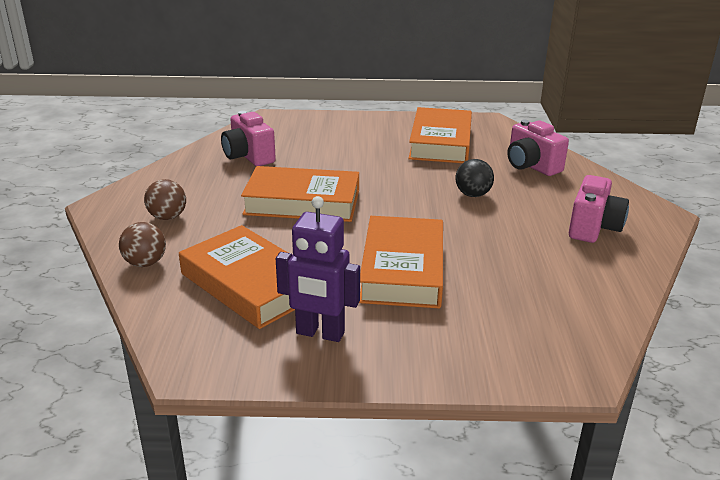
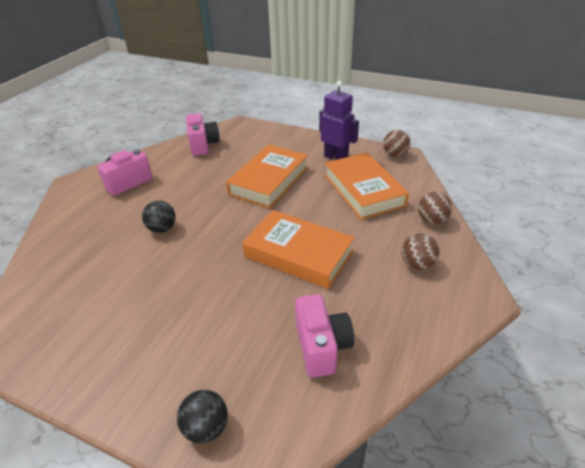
camera: 155 degrees left, 10 degrees up
(207, 366) = (395, 155): none -> brown ball
(307, 121) = (206, 427): none -> black ball
(440, 142) = (102, 312): orange book -> none
(531, 166) = (75, 250): pink camera -> pink camera (203, 145)

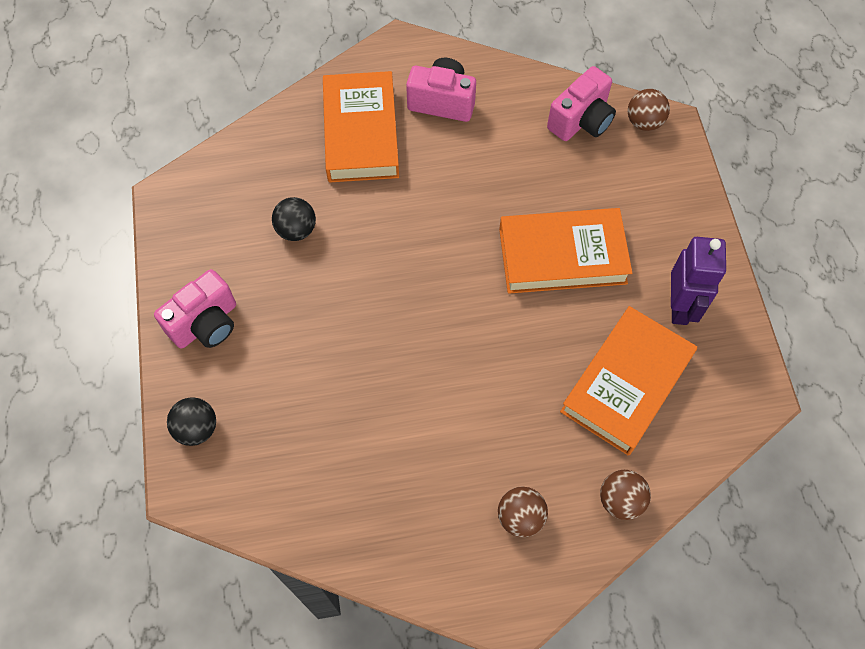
camera: 55 degrees right, 25 degrees up
(162, 229) = (393, 205): black ball -> black ball (296, 230)
(298, 254) = (449, 376): orange book -> orange book (361, 133)
(321, 347) = (335, 475): pink camera -> pink camera (206, 323)
(395, 155) = (750, 382): brown ball -> brown ball (644, 122)

